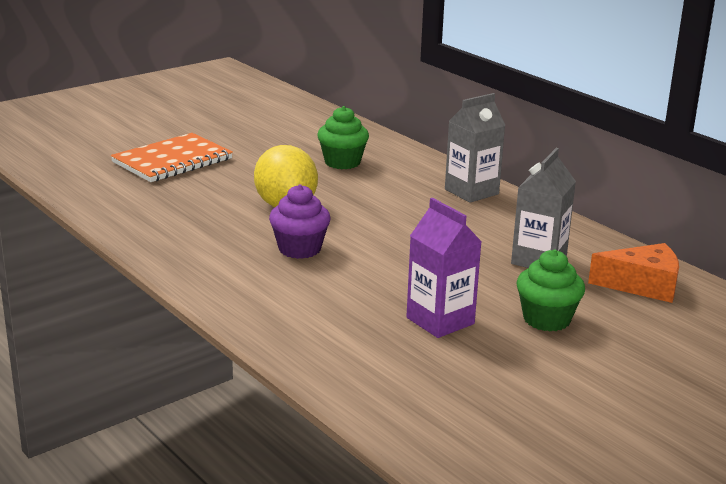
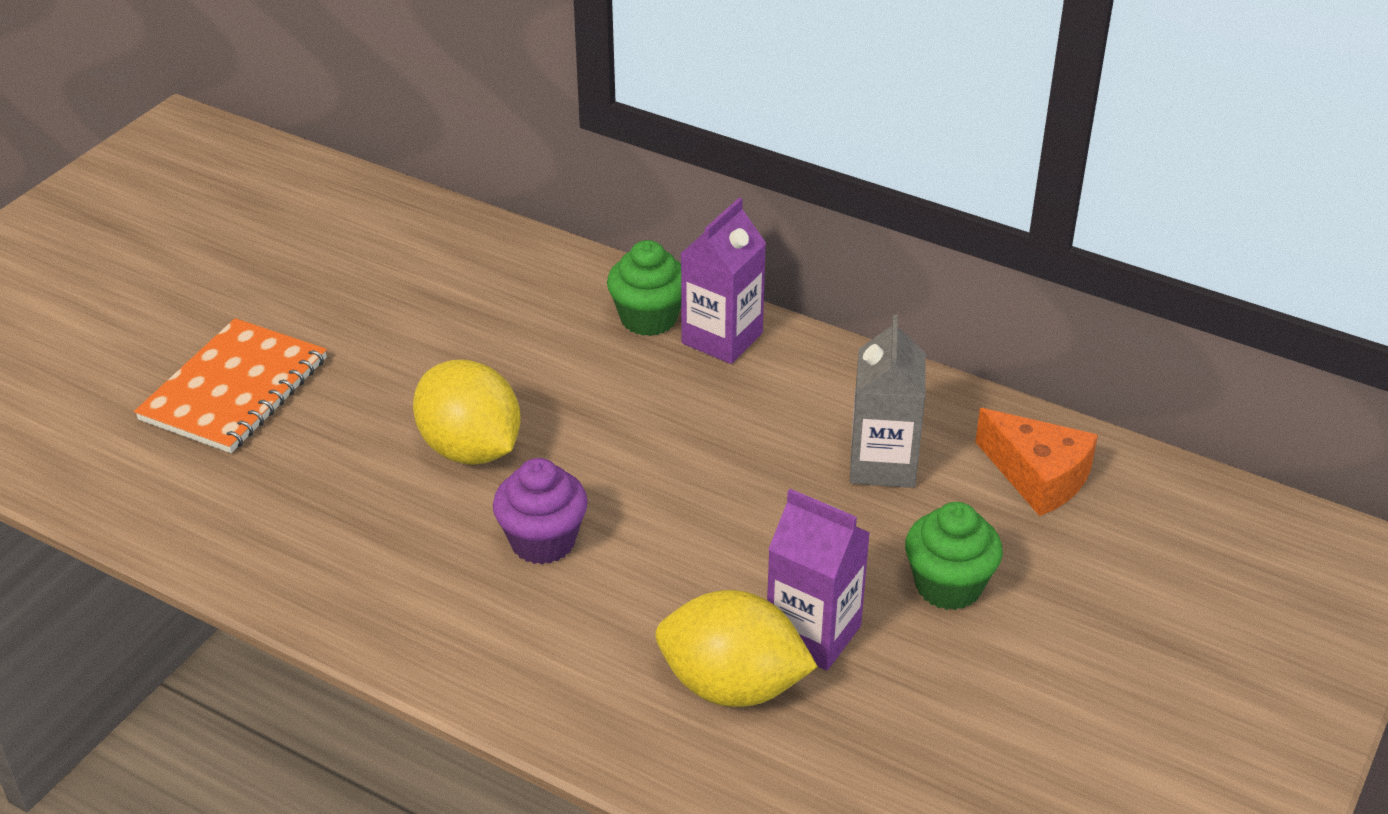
camera: 20 degrees left, 15 degrees up
(342, 162) = (501, 321): green cupcake -> green cupcake (648, 318)
(371, 331) = (732, 686): none -> yellow lemon
(471, 192) = (722, 338): grey carton -> purple carton
(642, 286) = (1038, 477): orange cheese -> orange cheese turned 60 degrees clockwise

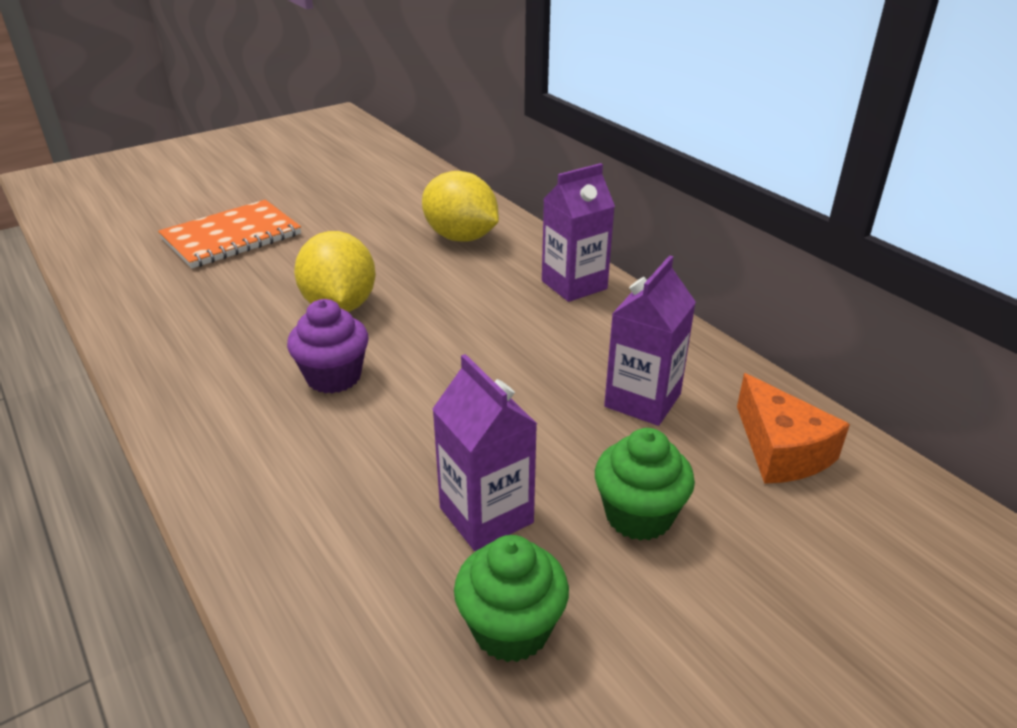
camera: 25 degrees right, 5 degrees down
(648, 318) = (530, 261): green cupcake -> green cupcake (511, 629)
(732, 686) = (383, 534): yellow lemon -> yellow lemon (461, 237)
(882, 464) = (642, 400): grey carton -> purple carton

